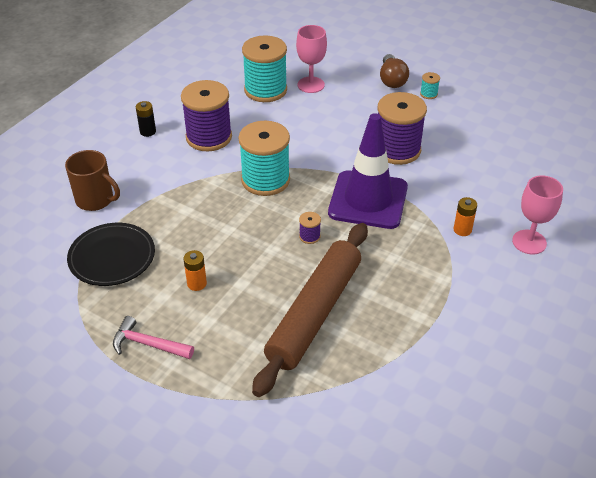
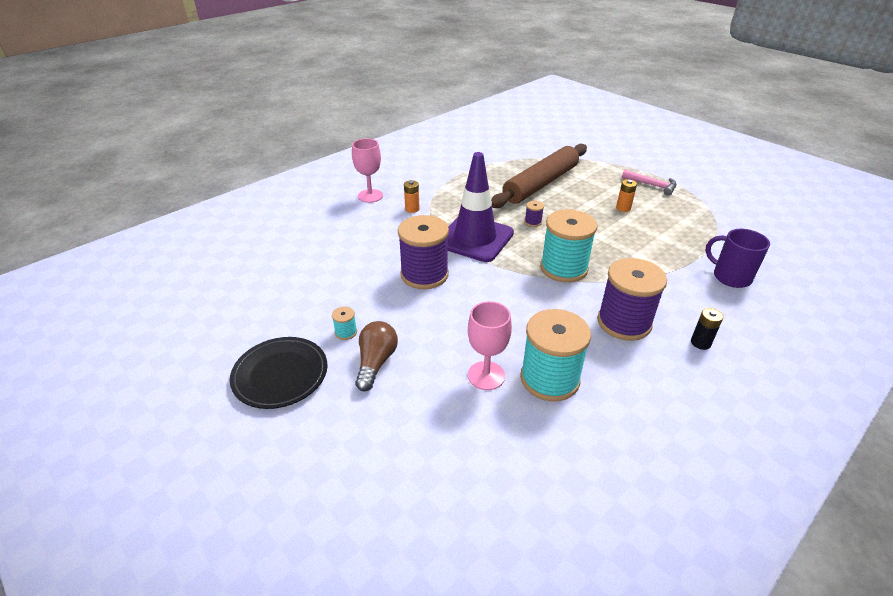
camera: 165 degrees left, 5 degrees down
(96, 200) = (730, 277): brown mug -> purple mug
(112, 257) = (695, 232): black plate -> black plate (280, 375)

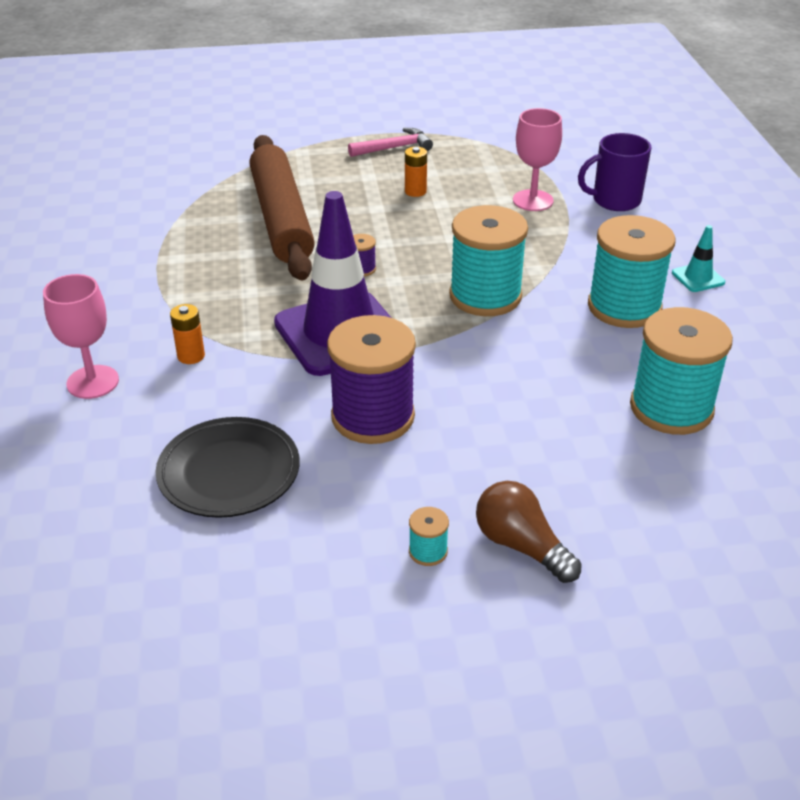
camera: 55 degrees left, 0 degrees up
(280, 375) = (463, 663): black plate -> black plate (229, 472)
(486, 375) = (627, 455): pink goblet -> pink goblet (533, 200)
(624, 322) = (624, 307): purple spool -> turquoise spool
(700, 343) = (698, 278): black battery -> turquoise traffic cone

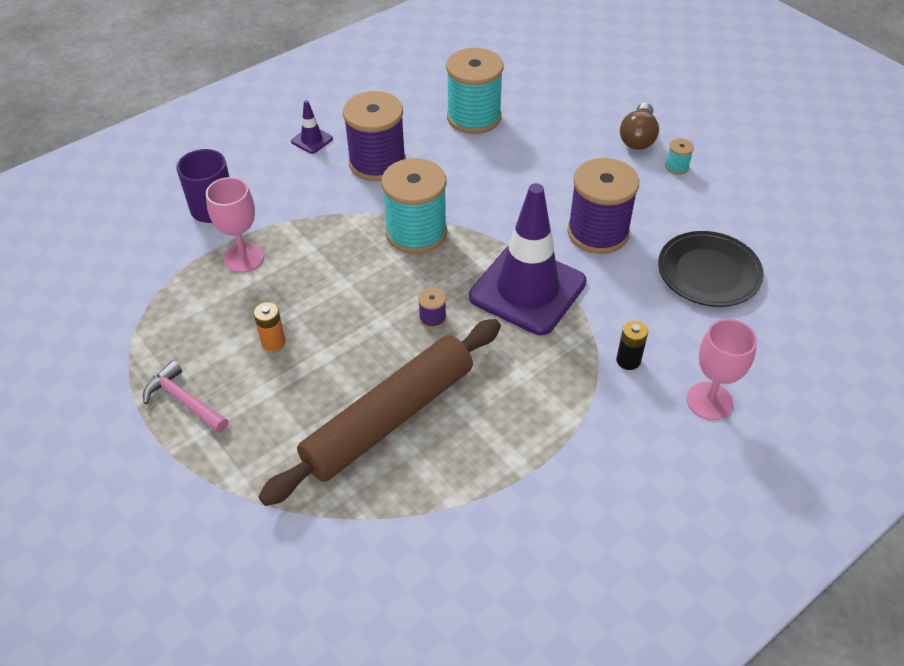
camera: 120 degrees left, 10 degrees up
(191, 356) = (628, 360): orange battery -> black battery
(624, 307) = (377, 163): turquoise spool -> purple spool
(698, 278) = (312, 140): turquoise traffic cone -> purple traffic cone

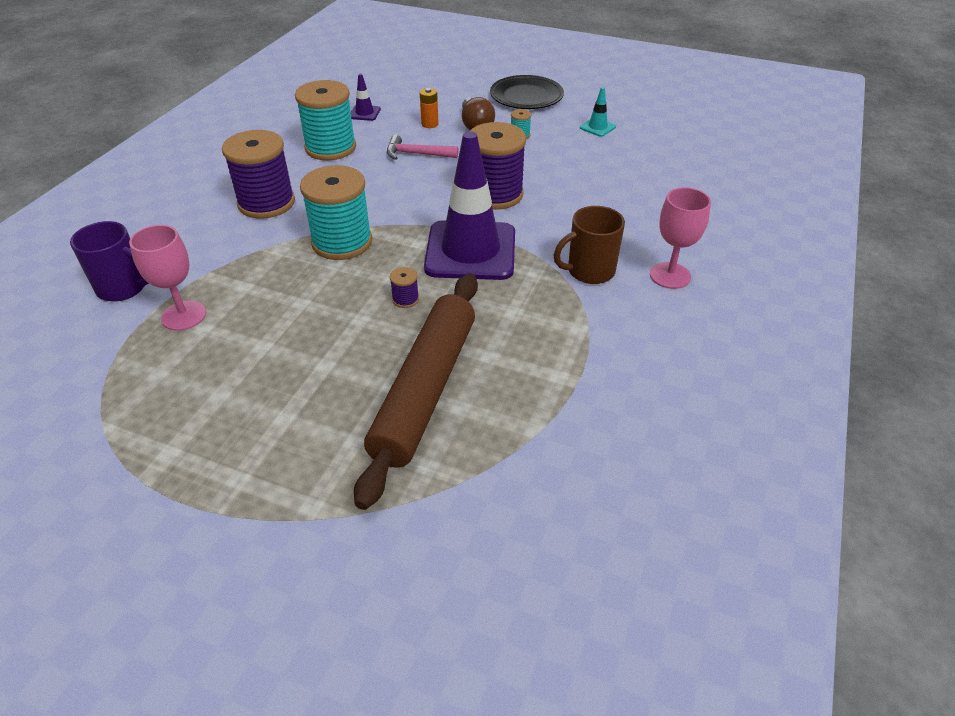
camera: 30 degrees left, 5 degrees down
(184, 401) = (203, 460): pink hammer -> pink hammer (416, 154)
(273, 342) = (265, 373): orange battery -> orange battery (430, 124)
(312, 140) = (189, 204): purple traffic cone -> purple traffic cone (364, 113)
(628, 360) = (589, 271): black battery -> brown mug
(708, 273) = (599, 194): black plate -> black plate (526, 96)
(773, 186) = (597, 127): none -> turquoise traffic cone

